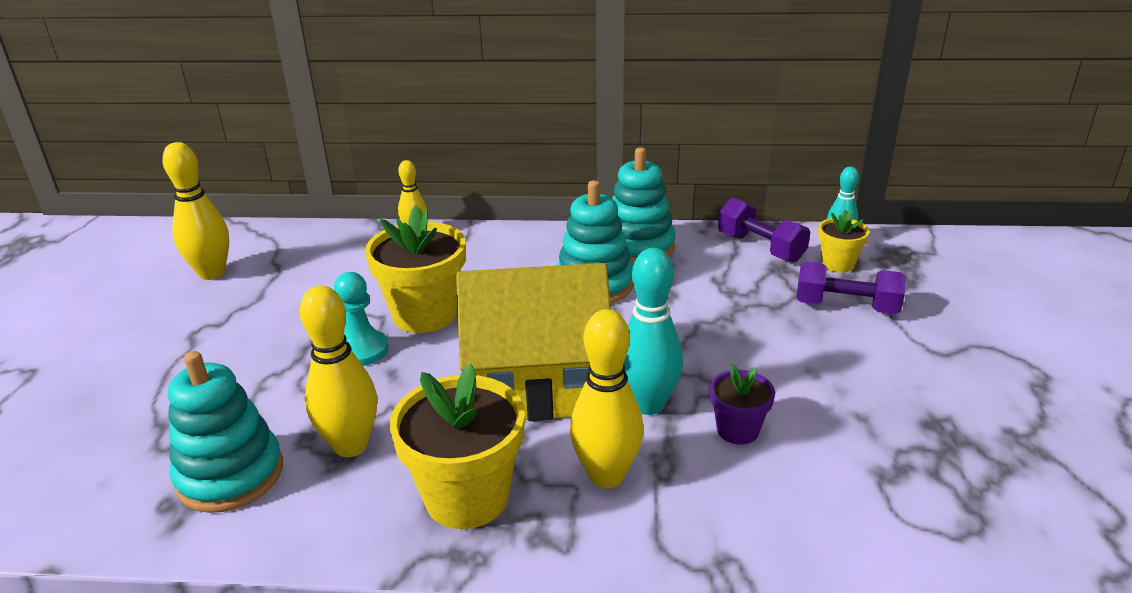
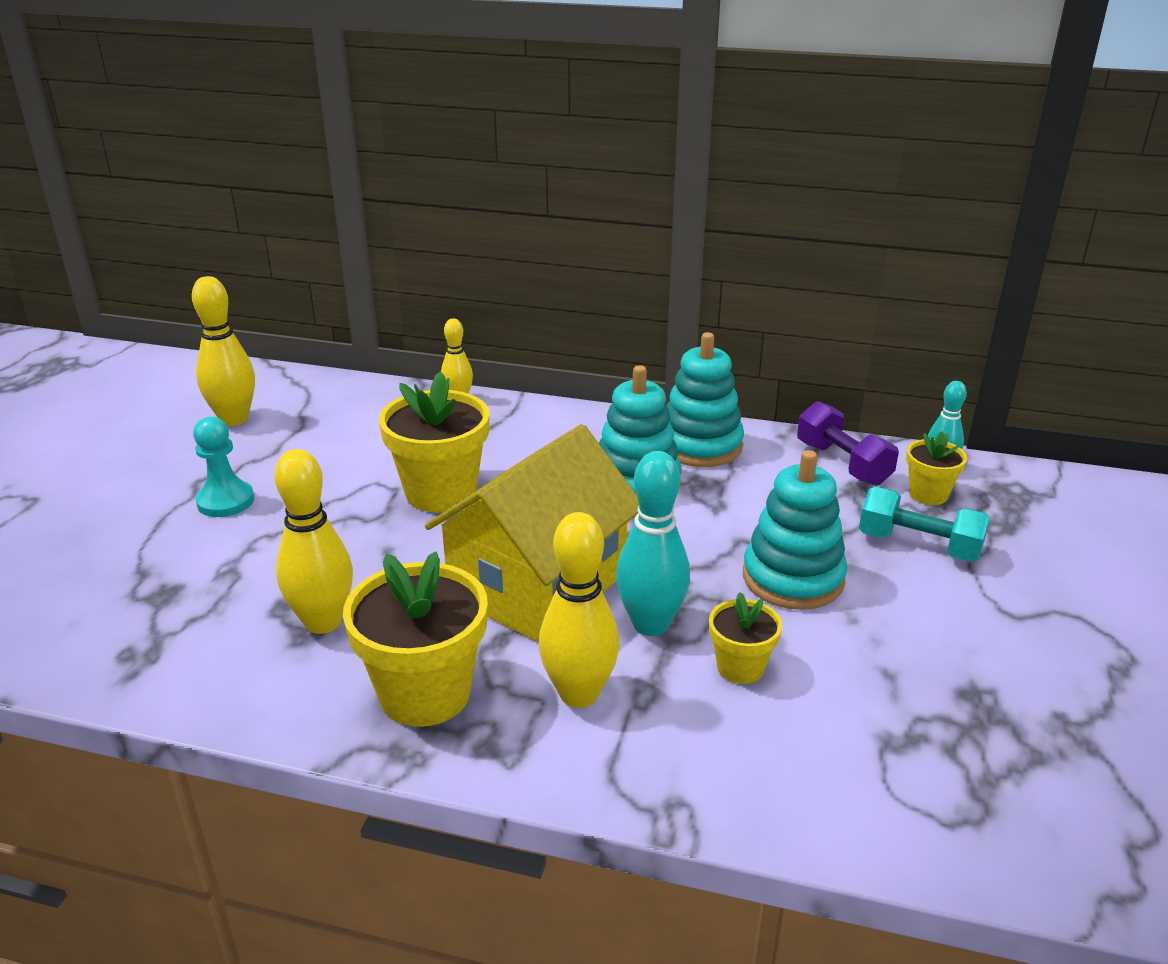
camera: 10 degrees right, 0 degrees up
(230, 475) = (195, 634): turquoise stacking toy -> turquoise stacking toy (793, 578)
(362, 350) = (363, 522): turquoise pawn -> turquoise pawn (225, 501)
(538, 384) = (537, 585): yellow house -> yellow house turned 60 degrees counterclockwise
(737, 430) = (740, 667): purple flower pot -> yellow flower pot
(846, 307) = (919, 545): purple dumbbell -> turquoise dumbbell

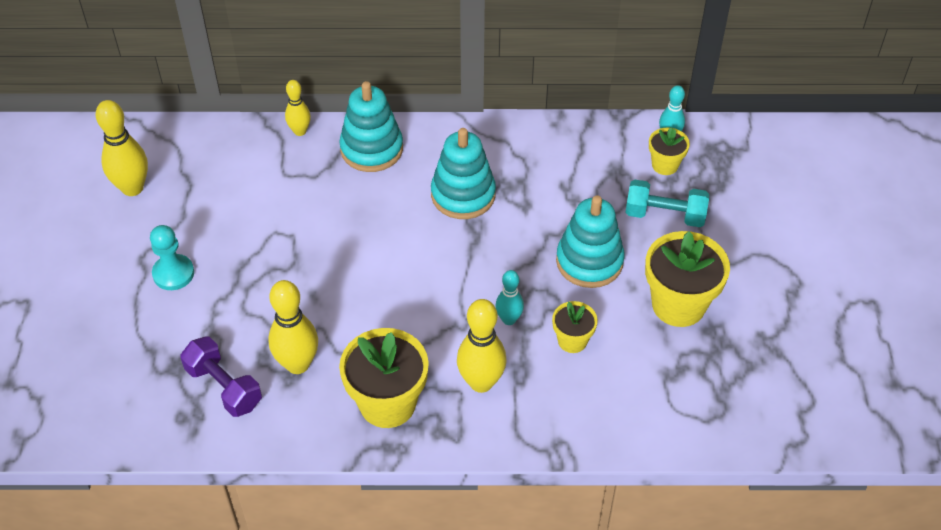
camera: 15 degrees left, 20 degrees up
(441, 492) = (327, 232): yellow flower pot -> yellow flower pot (678, 305)
(537, 585) = (426, 302): yellow house -> none
(650, 624) = (509, 319): turquoise bowling pin -> turquoise bowling pin, size x0.60
(700, 446) = (498, 147): turquoise stacking toy -> turquoise stacking toy (371, 149)
(842, 463) = (602, 145): purple dumbbell -> purple dumbbell (224, 387)

